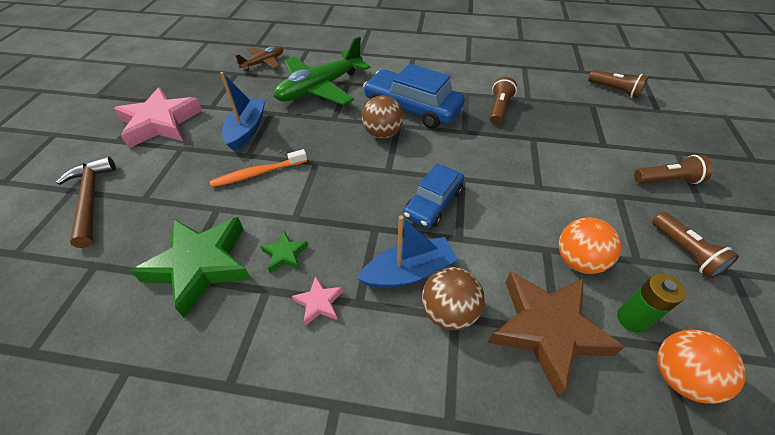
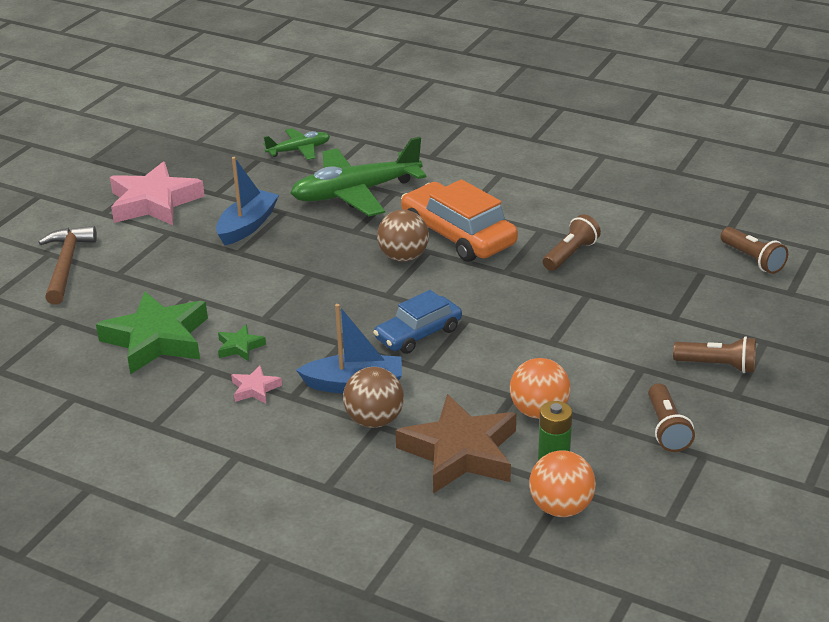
camera: 20 degrees right, 15 degrees down
(258, 173) = (242, 272): orange toothbrush -> none
(263, 62) = (299, 150): brown plane -> green plane
(412, 108) = (458, 235): blue car -> orange car

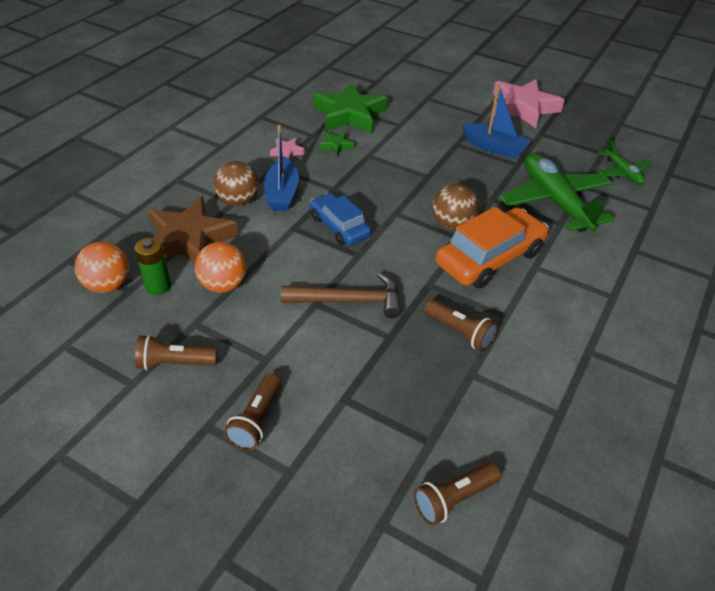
camera: 90 degrees right, 10 degrees up
(66, 265) = (438, 80): brown hammer -> brown hammer (349, 301)

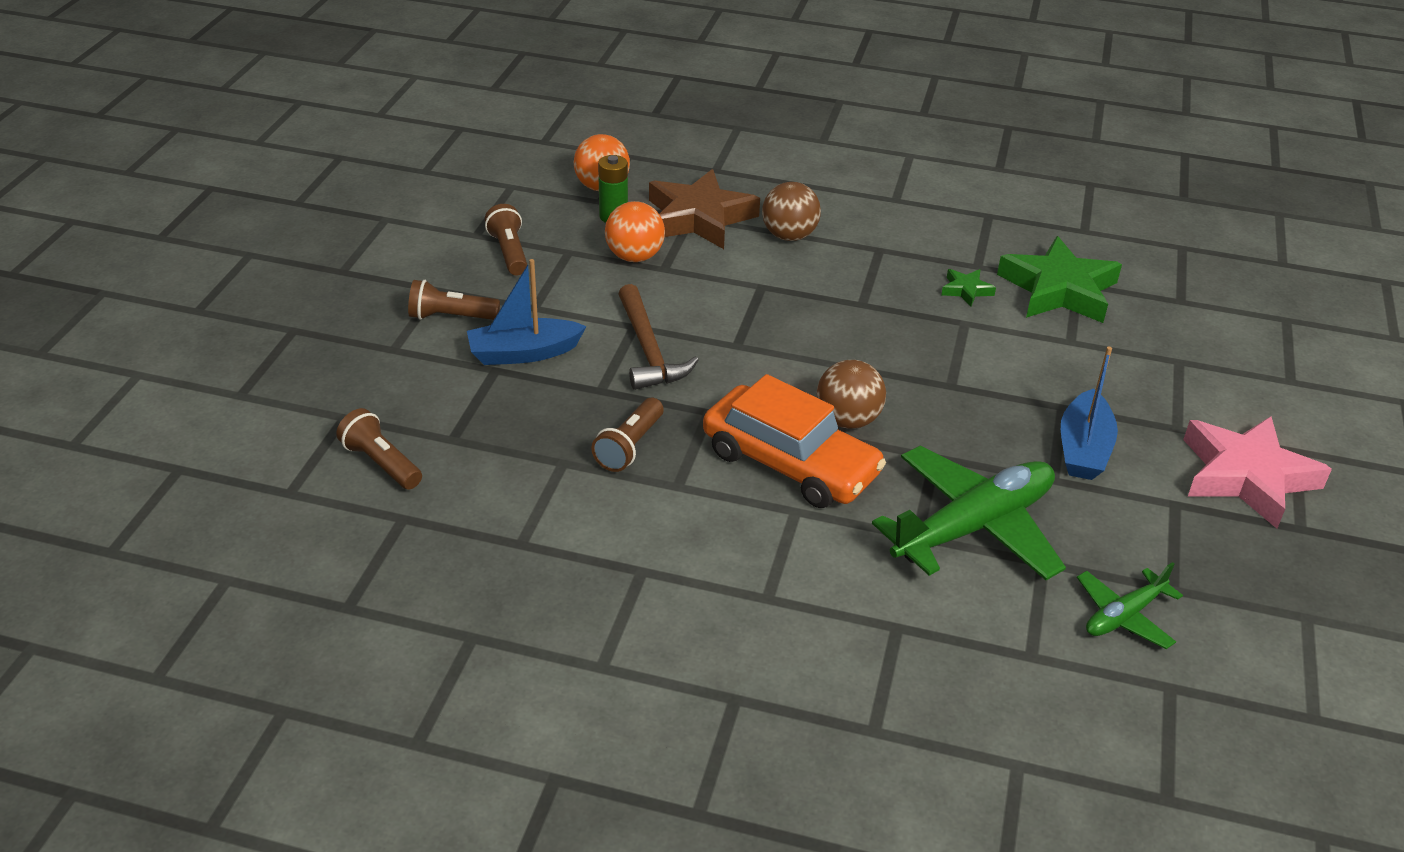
camera: 75 degrees right, 5 degrees down
(282, 193) = (825, 265): blue boat -> blue boat (524, 353)
(287, 152) = (920, 252): pink star -> none
(339, 226) = (784, 321): blue car -> none

